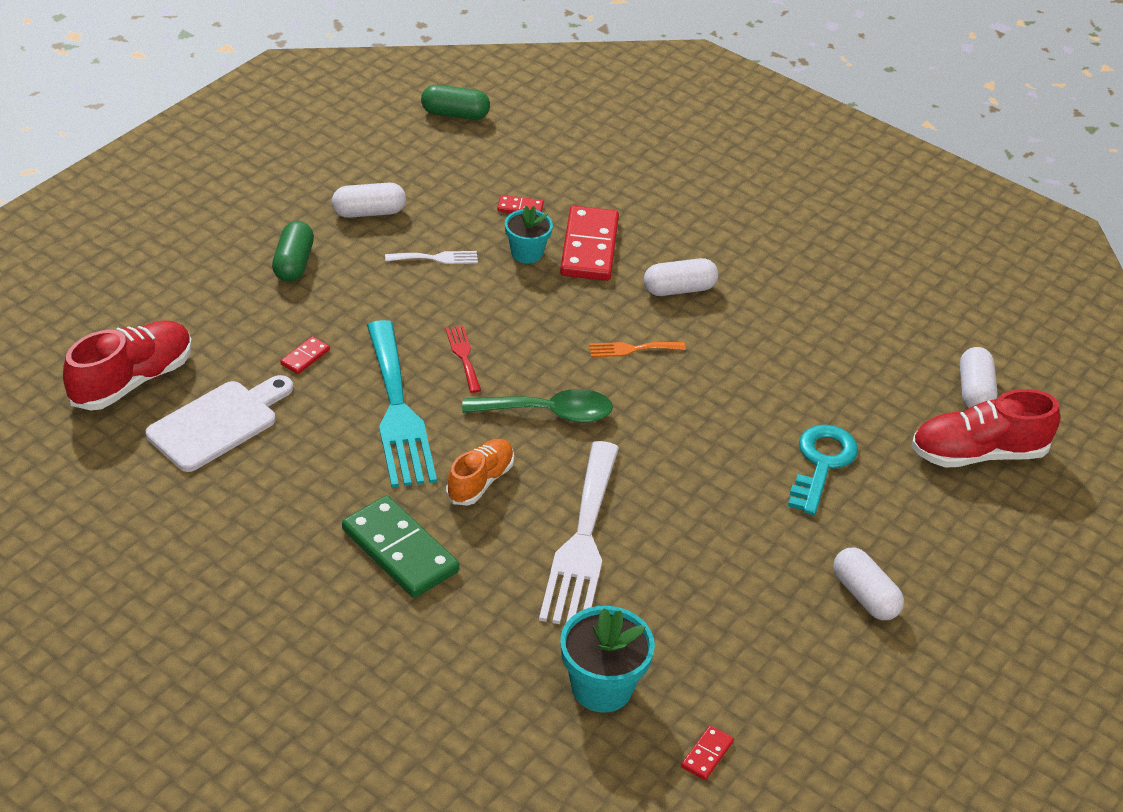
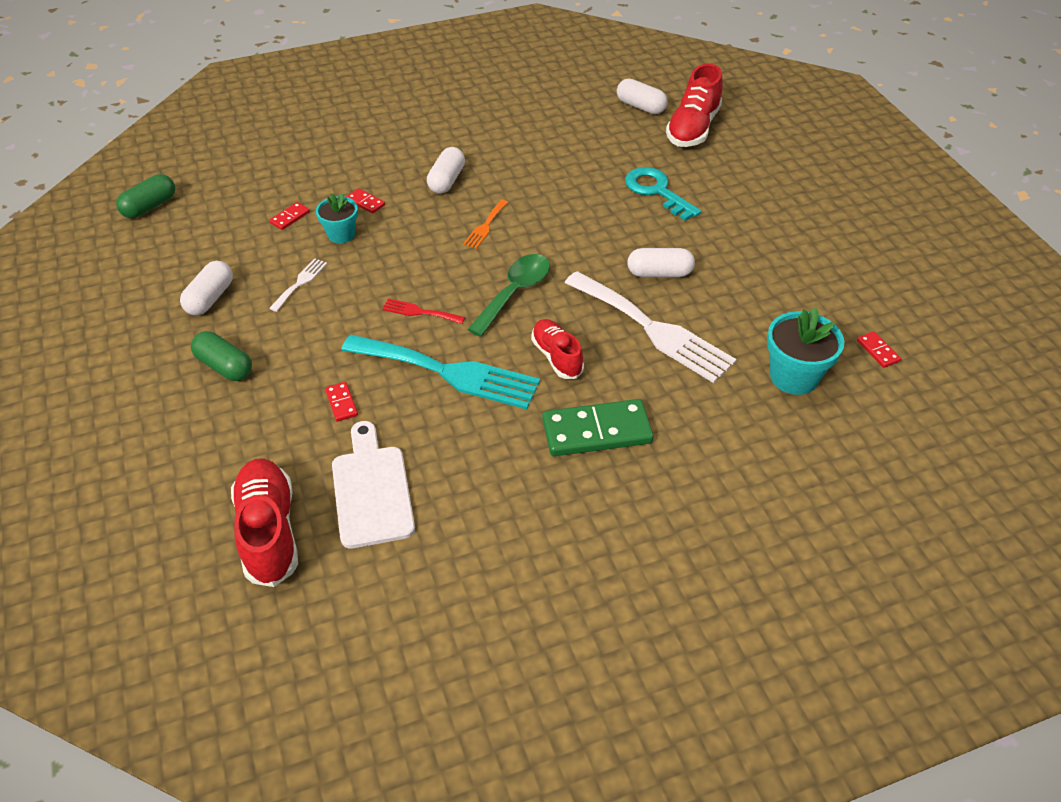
camera: 55 degrees left, 5 degrees up
(480, 481) = (557, 357): orange shoe -> red shoe
(589, 247) = (365, 202): red domino -> red domino, size x0.45
(865, 596) = (780, 223): white capsule -> white capsule (659, 273)

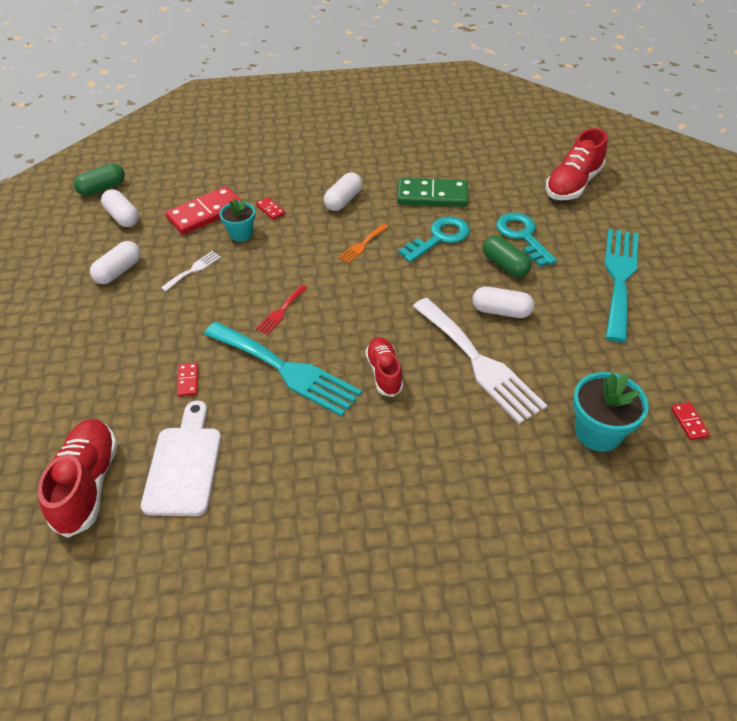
camera: 15 degrees right, 0 degrees up
(224, 366) = (108, 331): green capsule -> green capsule (505, 265)
(290, 217) = (206, 213): red domino -> red domino, size x2.23
(419, 312) = (281, 311): red fork -> red fork turned 90 degrees counterclockwise
(515, 292) = (367, 308): green spoon -> none
(568, 206) = (439, 238): none -> turquoise key
(596, 431) = (396, 450): green domino -> green domino (432, 196)
(640, 106) = (532, 159): white capsule -> white capsule (122, 217)
(770, 219) = (619, 277): none -> turquoise fork

